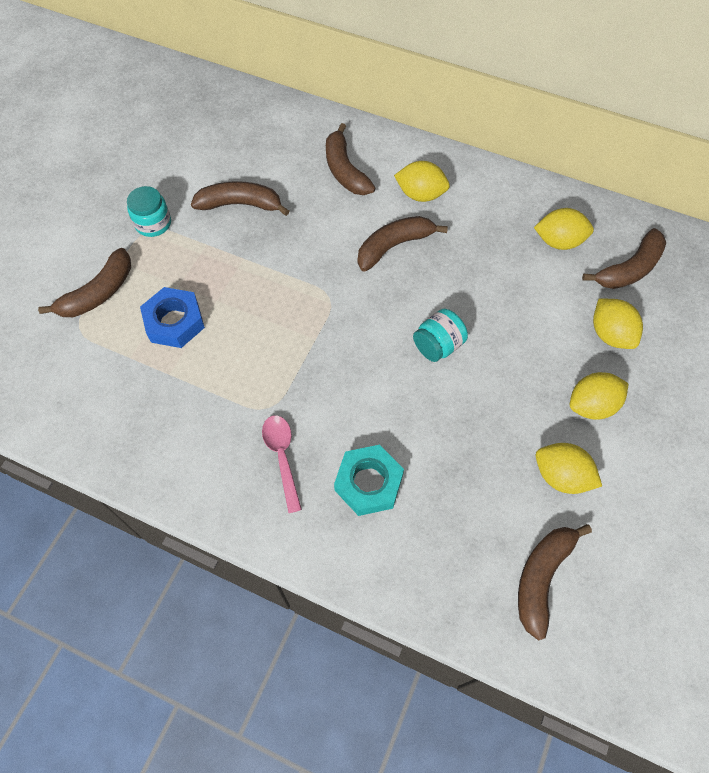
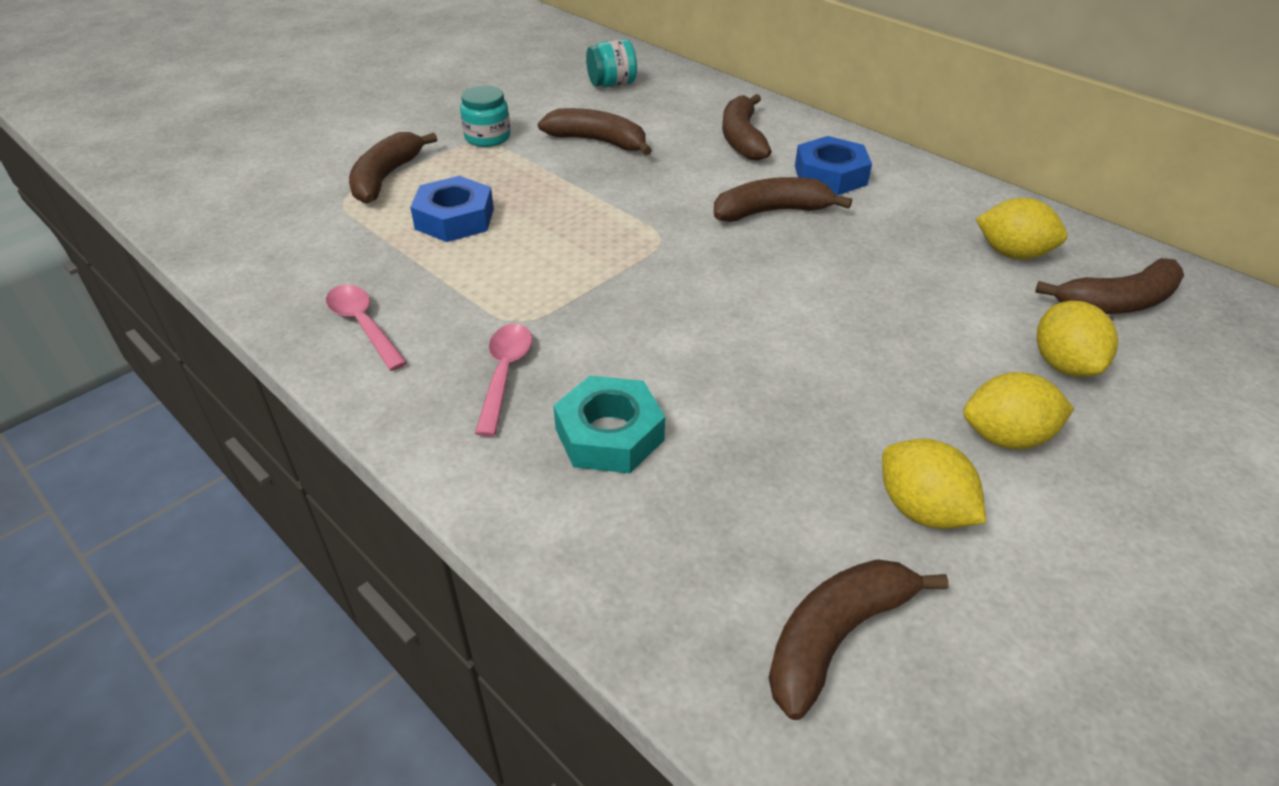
camera: 20 degrees right, 20 degrees down
(98, 293) = (386, 177): brown banana -> brown banana turned 135 degrees clockwise
(166, 447) = (363, 325): none -> pink spoon
(420, 194) = (830, 175): yellow lemon -> blue nut
(438, 346) = (787, 316): turquoise jar -> turquoise jar (612, 84)

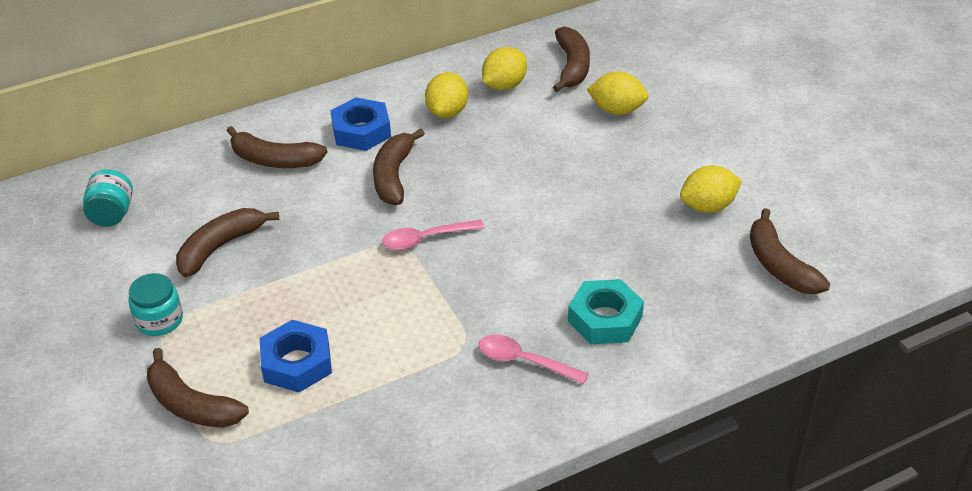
camera: 70 degrees left, 0 degrees up
(363, 325) = (428, 438): pink spoon -> pink spoon (426, 239)
(1006, 437) = (666, 155): yellow lemon -> yellow lemon (447, 112)

